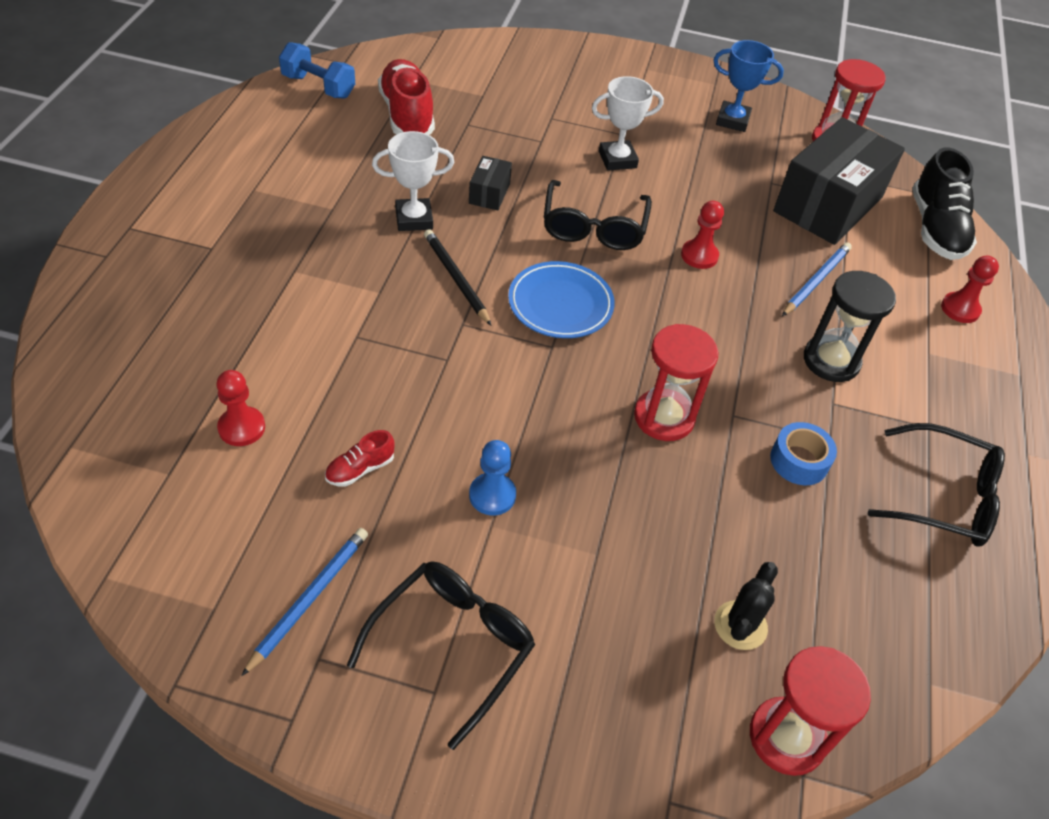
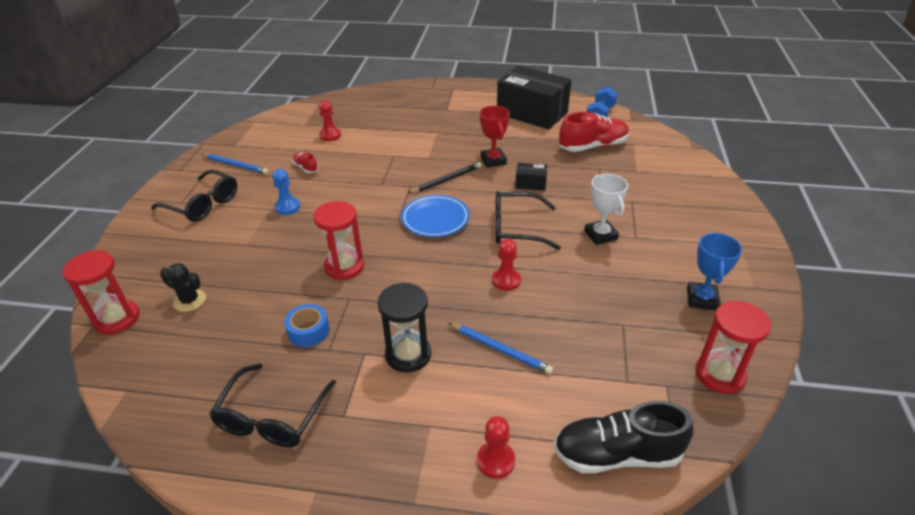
camera: 90 degrees right, 10 degrees down
(414, 219) = (493, 160): white trophy -> red trophy
(828, 204) = (611, 363): black box -> black box (532, 113)

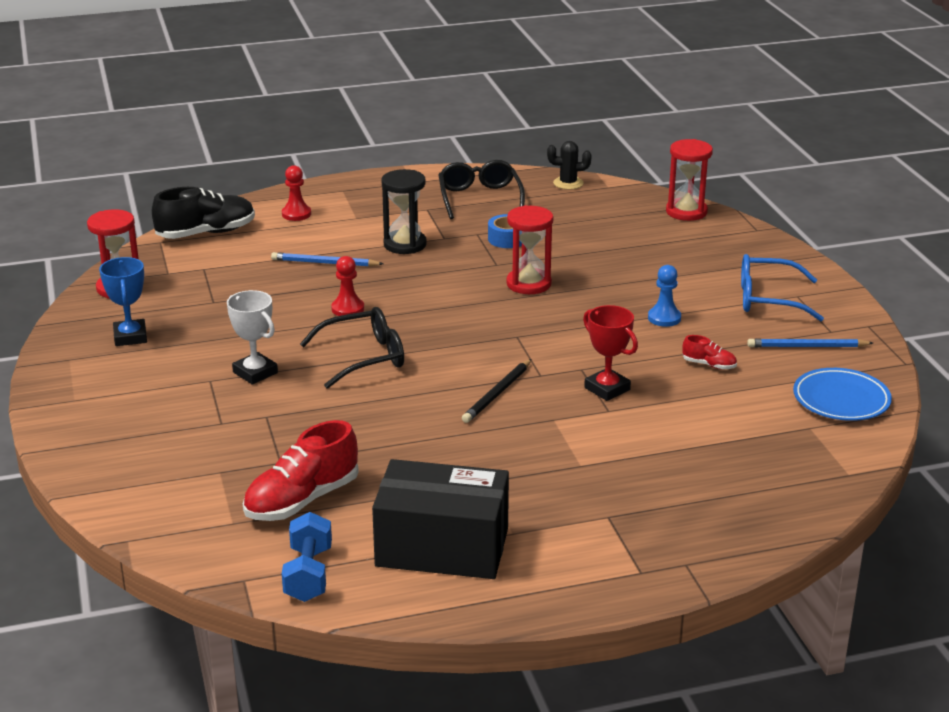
camera: 155 degrees right, 10 degrees down
(190, 301) = (643, 233): black cactus -> black cactus (568, 183)
(203, 204) = (768, 299): black glasses -> blue glasses
(330, 135) = (742, 418): red pawn -> none
(435, 219) = (471, 345): blue plate -> blue plate (841, 400)
(493, 160) = (451, 437): red trophy -> red trophy (607, 389)
(530, 184) = (375, 415): black box -> none

